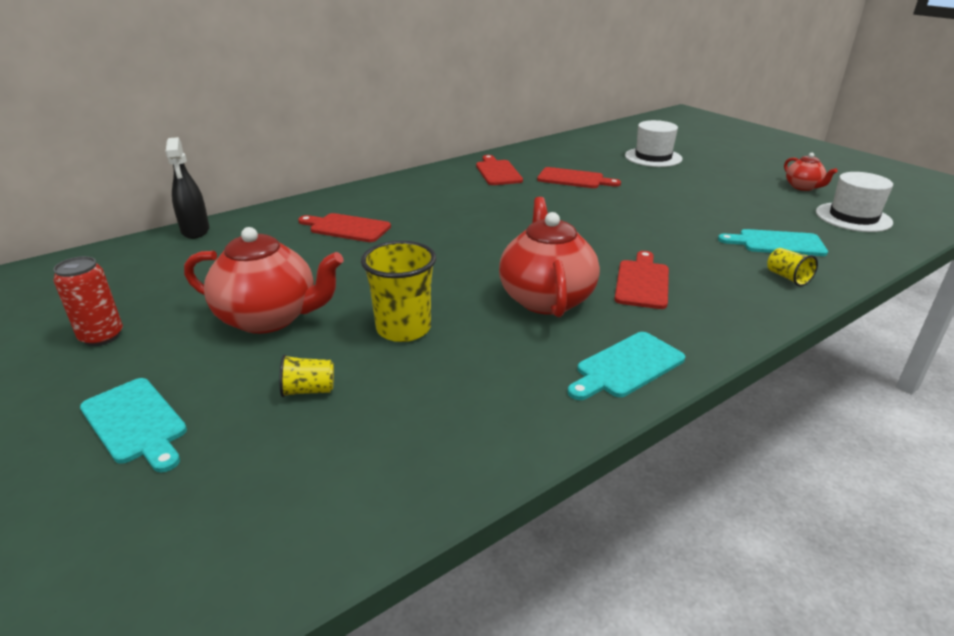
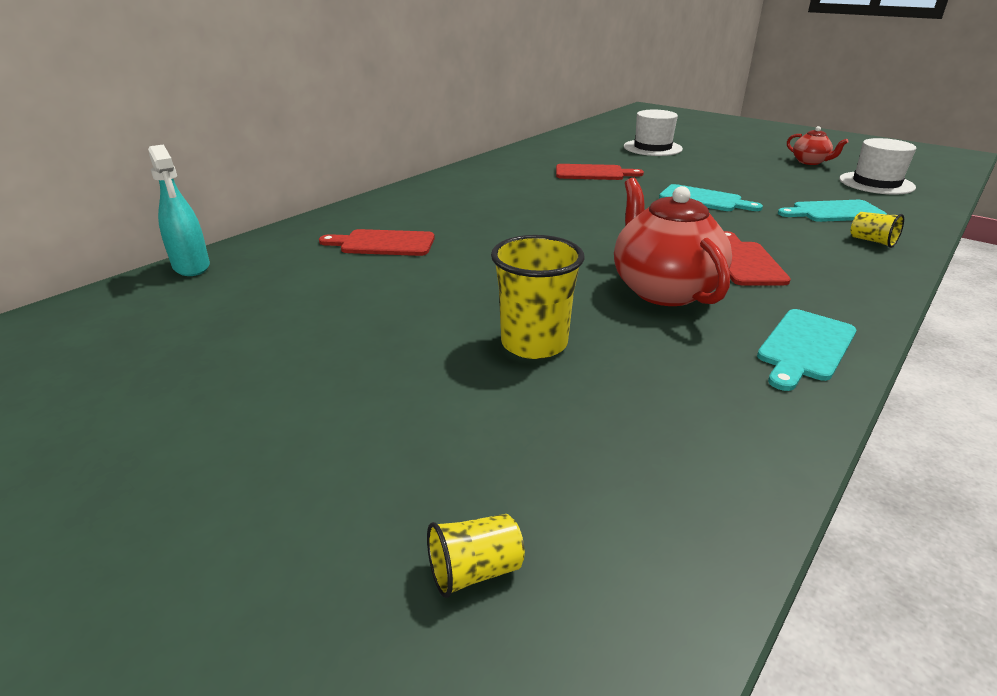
camera: 15 degrees left, 0 degrees up
(102, 336) = (138, 412): red can -> none
(136, 423) = (262, 520): turquoise cutting board -> turquoise cutting board (704, 199)
(195, 231) = (191, 267): black spray bottle -> turquoise spray bottle
(269, 318) = (360, 355): red teapot -> none
(308, 390) = (473, 434): yellow cup -> yellow cup (475, 571)
(497, 172) = (509, 173): red cutting board -> none

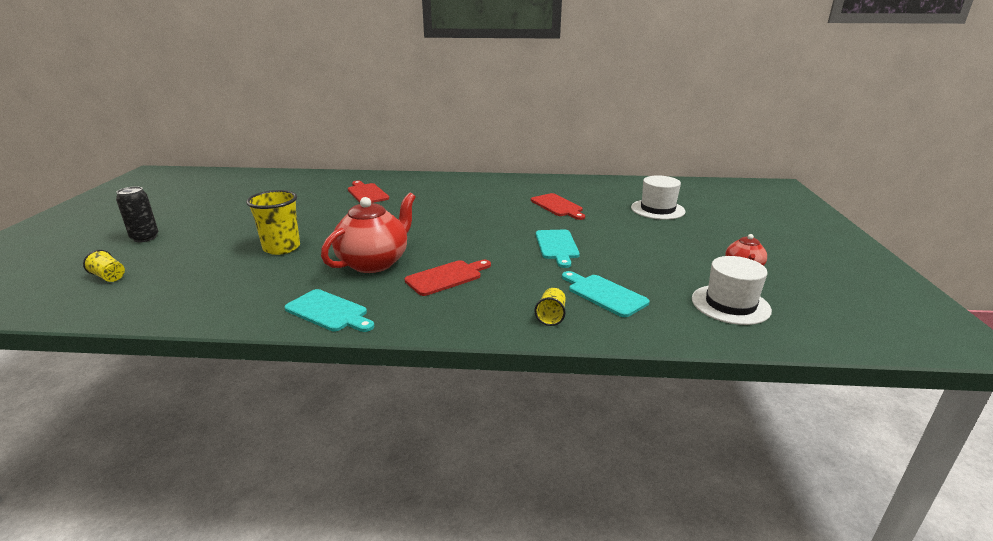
camera: 55 degrees right, 5 degrees down
(191, 267) = (305, 174): turquoise spray bottle -> none
(274, 493) = (145, 238): none -> black can
(805, 347) = (329, 312): turquoise cutting board -> turquoise cutting board turned 150 degrees counterclockwise

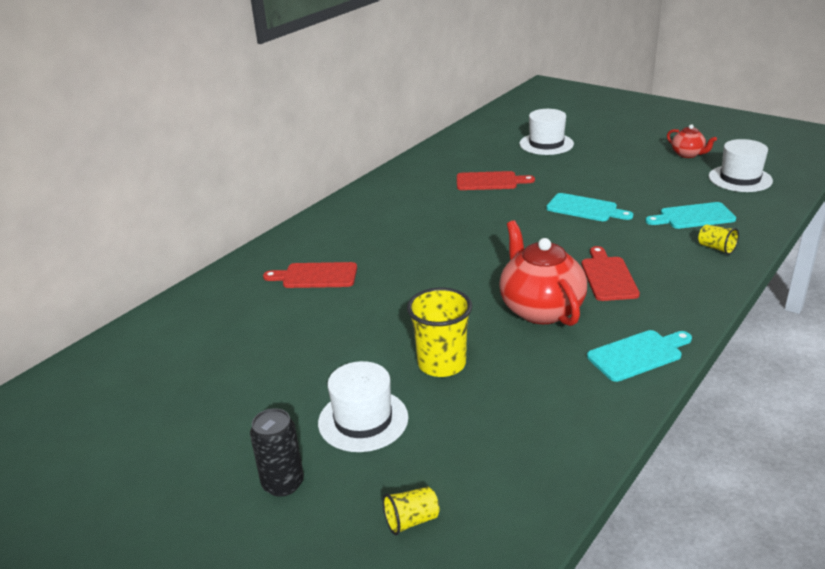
camera: 55 degrees left, 5 degrees up
(210, 241) = (363, 420): none -> white hat

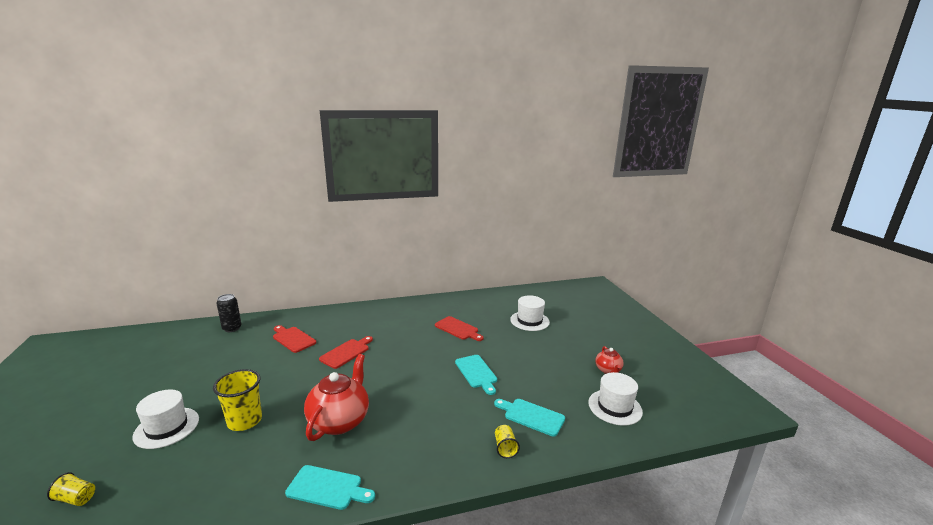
camera: 35 degrees right, 10 degrees down
(283, 483) = (90, 437): black can -> black can (232, 328)
(608, 277) = (408, 424): red cutting board -> red cutting board (346, 352)

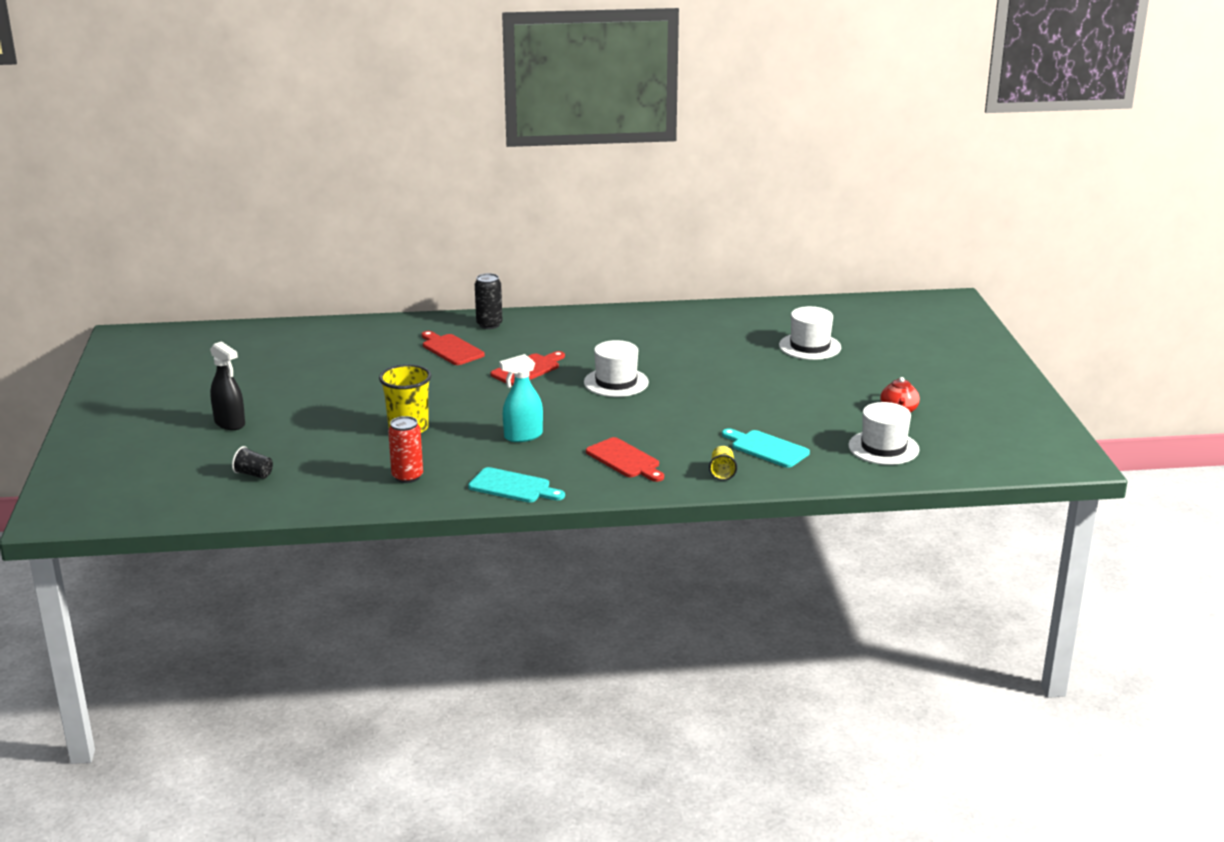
camera: 10 degrees right, 5 degrees up
(76, 499) = (254, 474): yellow cup -> black cup
(86, 430) = (230, 423): none -> black spray bottle
(166, 427) = (319, 428): white hat -> white hat (616, 382)
(230, 485) = (407, 477): none -> red can
(232, 328) = (362, 332): black can -> black can (489, 324)
(340, 421) = (523, 436): red teapot -> turquoise spray bottle
(458, 329) = (693, 350): red cutting board -> red cutting board (625, 460)
(476, 372) = (707, 402): turquoise cutting board -> none

